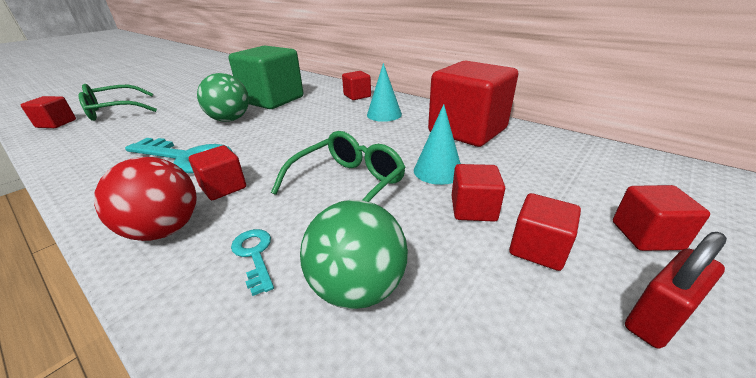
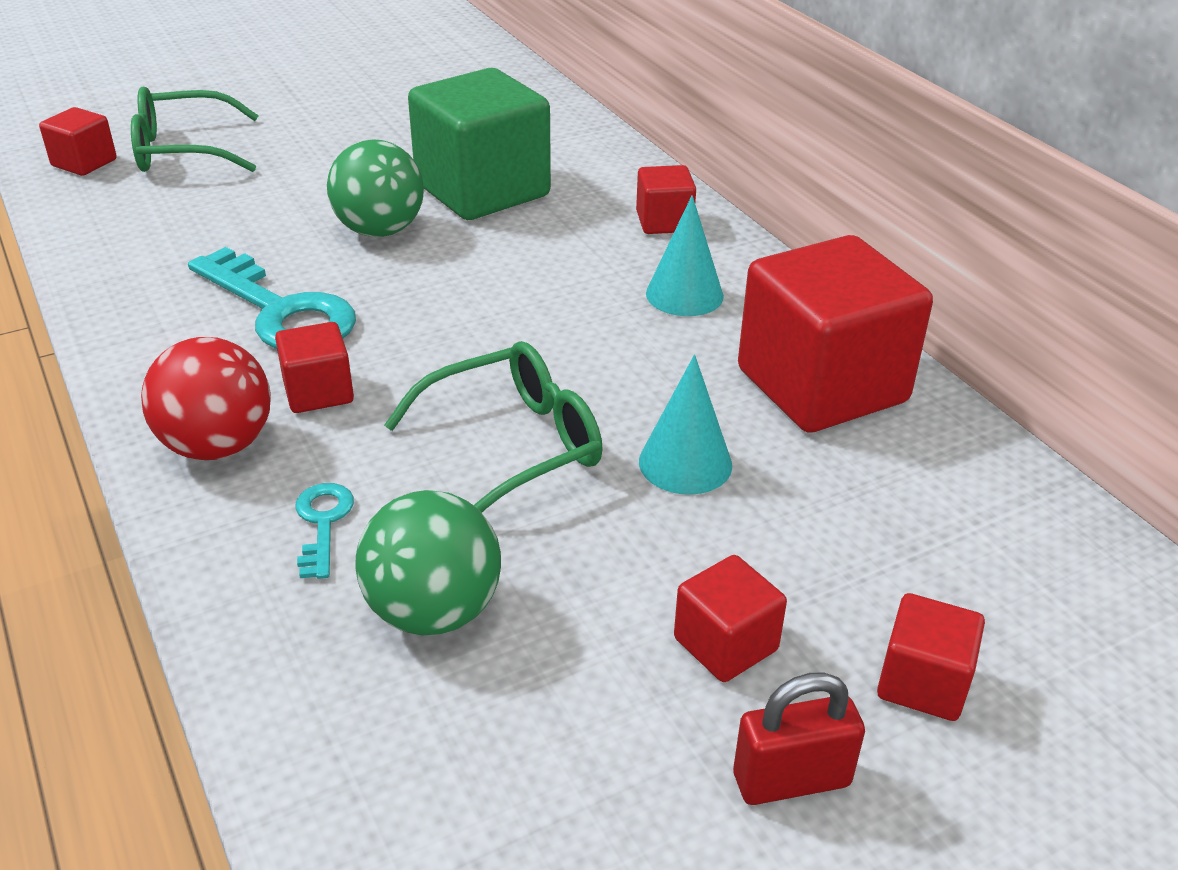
camera: 20 degrees right, 5 degrees up
(473, 209) = (684, 552): red cube -> none

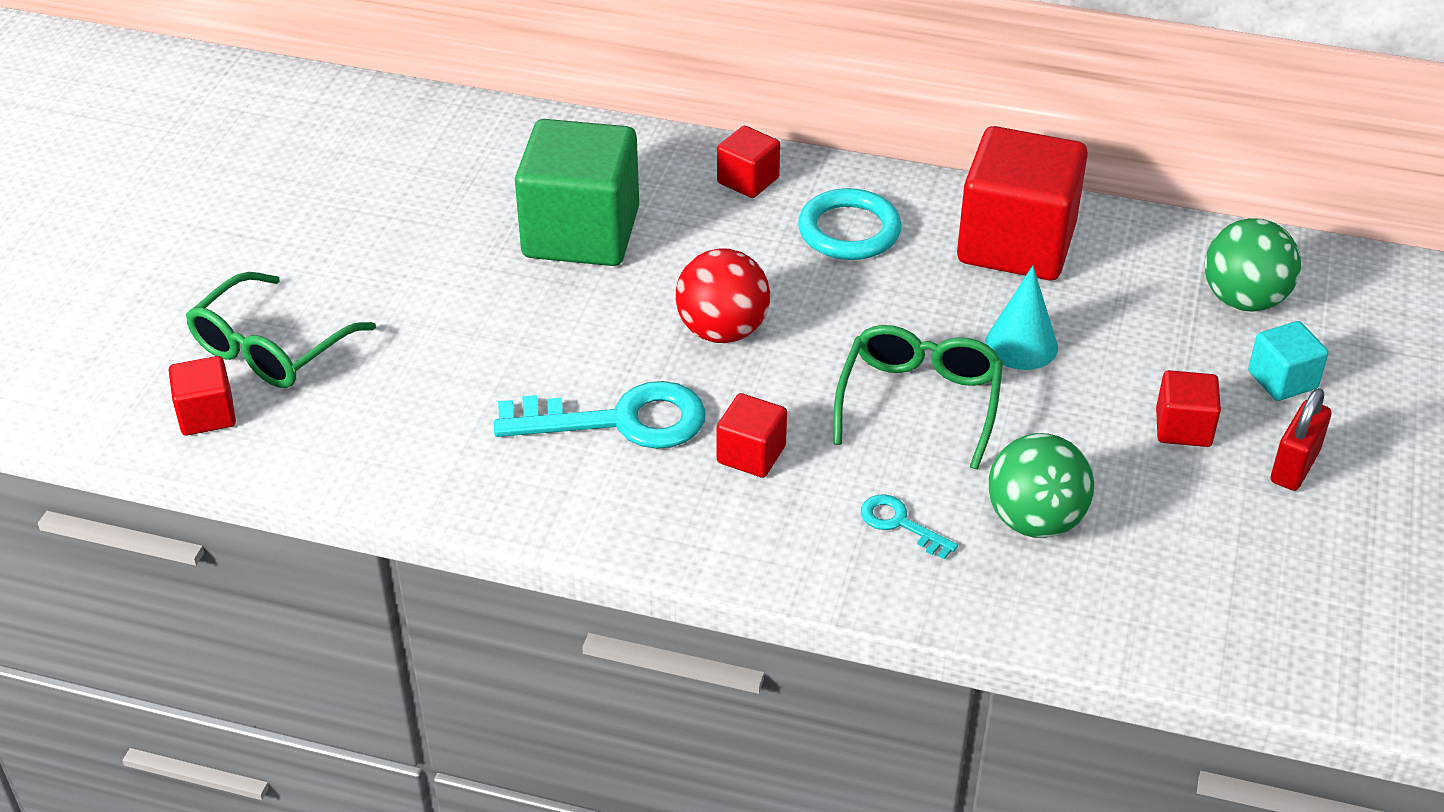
camera: 45 degrees left, 5 degrees up
(217, 446) = (757, 531): red ball -> red ball (722, 331)
(380, 230) = (569, 314): green ball -> green ball (1243, 300)
(684, 294) = (849, 231): turquoise cone -> turquoise ring
(922, 683) = (1282, 380): red cube -> turquoise cube

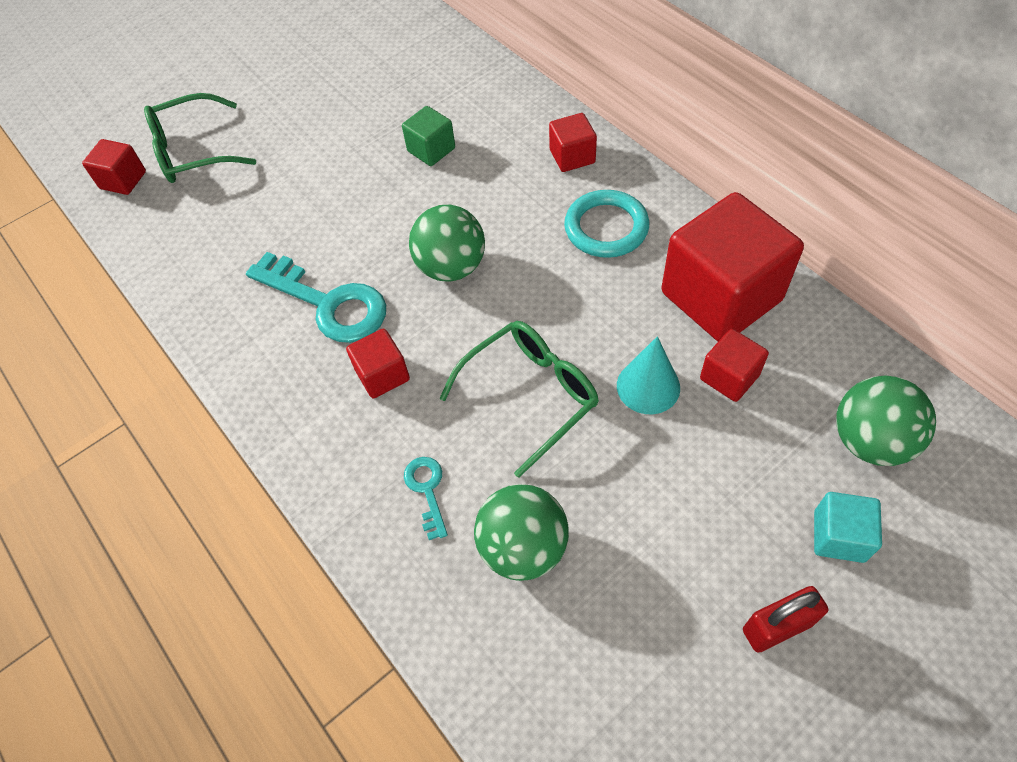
camera: 40 degrees right, 15 degrees up
(581, 233) = (431, 150): green cube -> green cube, size x0.47
(722, 331) = (451, 267): red ball -> green ball
(1183, 428) = (712, 533): red cube -> red cube (729, 377)

